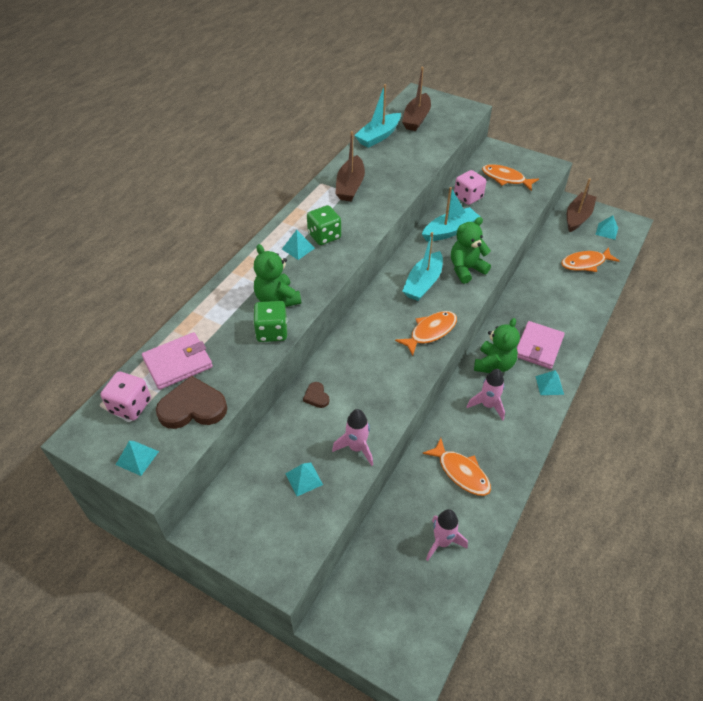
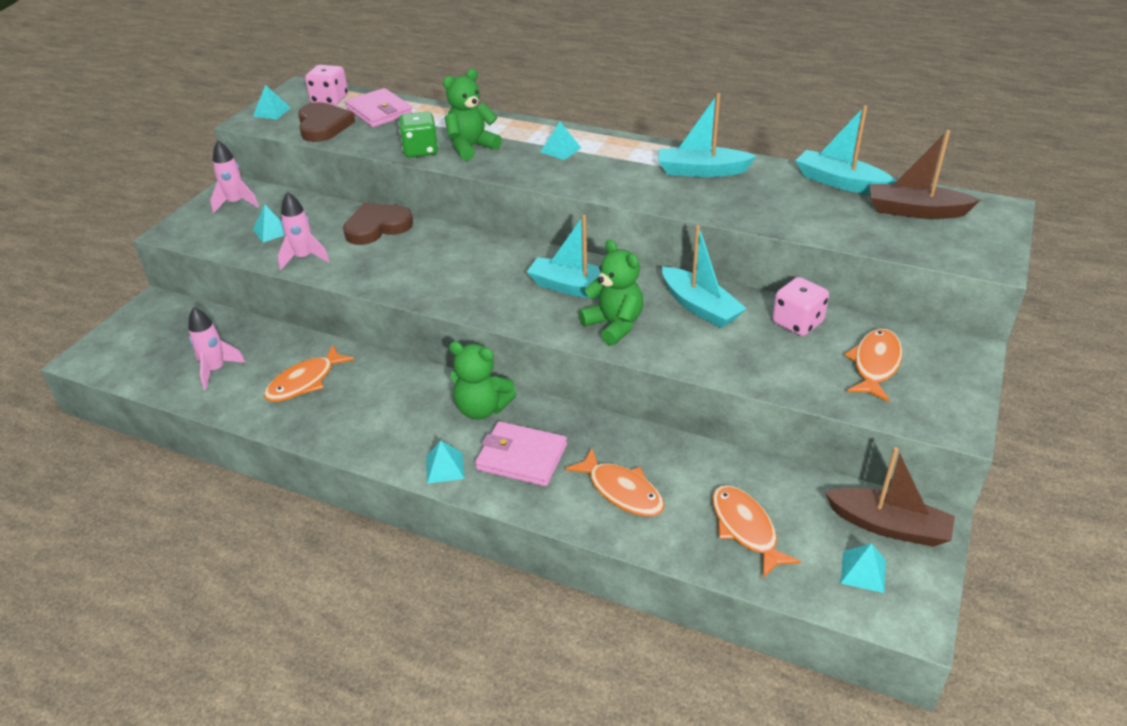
camera: 85 degrees right, 10 degrees down
(316, 396) = (377, 227): brown heart -> brown heart, size x2.04
(324, 236) = (588, 163): green dice -> none
(350, 186) = (701, 171): brown boat -> turquoise boat
(430, 332) = (481, 298): orange fish -> orange fish (622, 491)
(488, 405) = (408, 403): pink rocket -> pink rocket (236, 203)

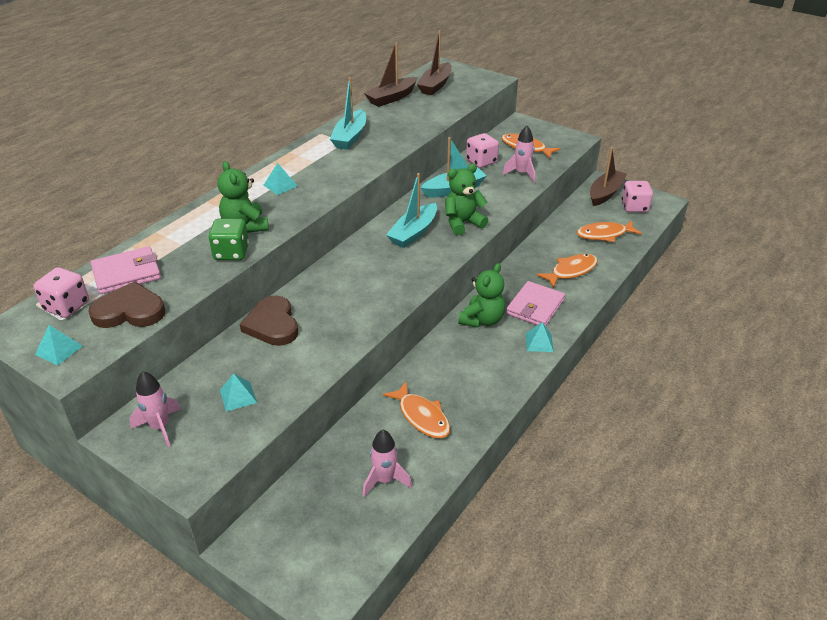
camera: 80 degrees left, 0 degrees up
(304, 258) = (302, 372): pink rocket -> pink rocket (521, 174)
(840, 182) = (391, 98): turquoise boat -> brown boat
(863, 571) = (634, 207): turquoise pyramid -> pink dice

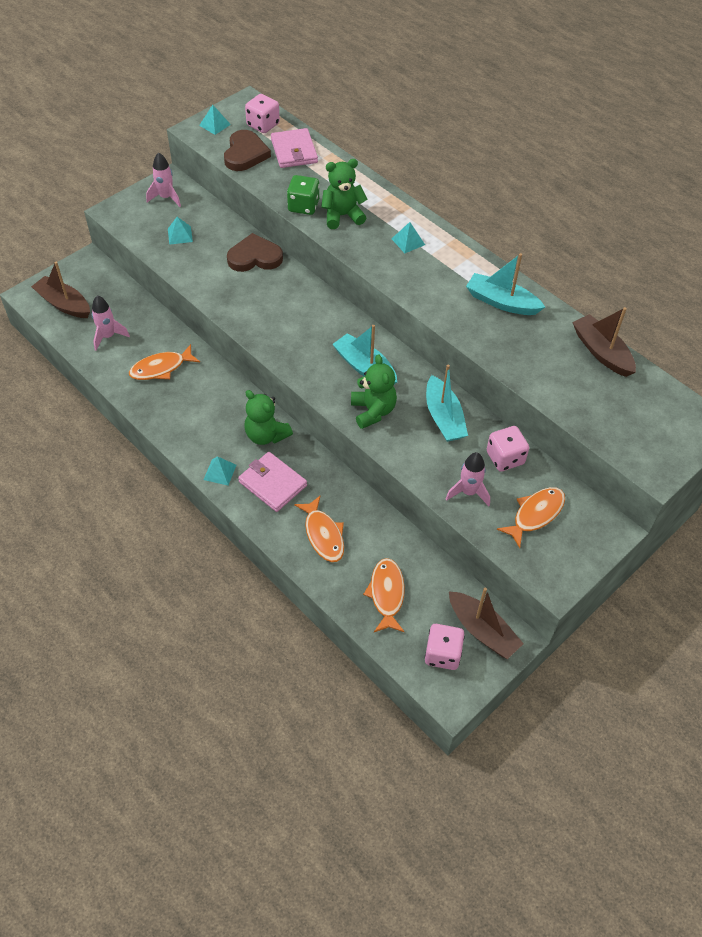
camera: 100 degrees right, 15 degrees up
(435, 85) = (638, 402): brown boat -> brown boat (64, 304)

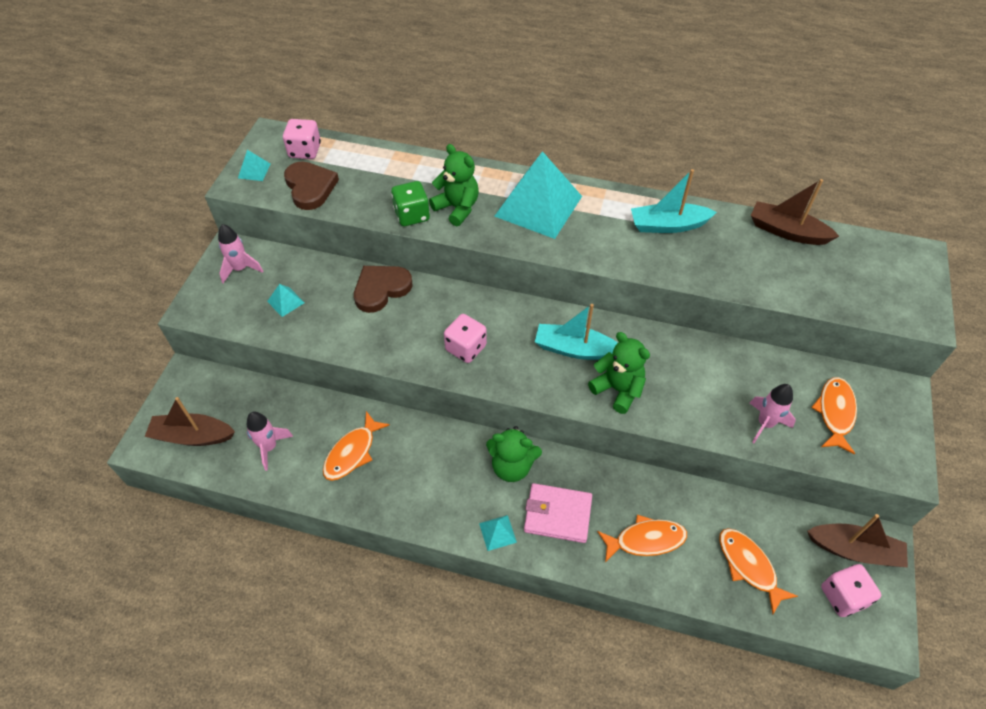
camera: 30 degrees left, 0 degrees up
(294, 151) = (357, 164): pink wallet -> none
(323, 535) = (645, 540): orange fish -> orange fish turned 45 degrees counterclockwise
(342, 216) = (457, 208): green teddy bear -> green teddy bear turned 90 degrees clockwise
(408, 241) = (538, 206): turquoise pyramid -> turquoise pyramid, size x2.48
(444, 417) = (683, 362): turquoise boat -> none
(505, 458) = (765, 372): pink dice -> pink dice (466, 348)

